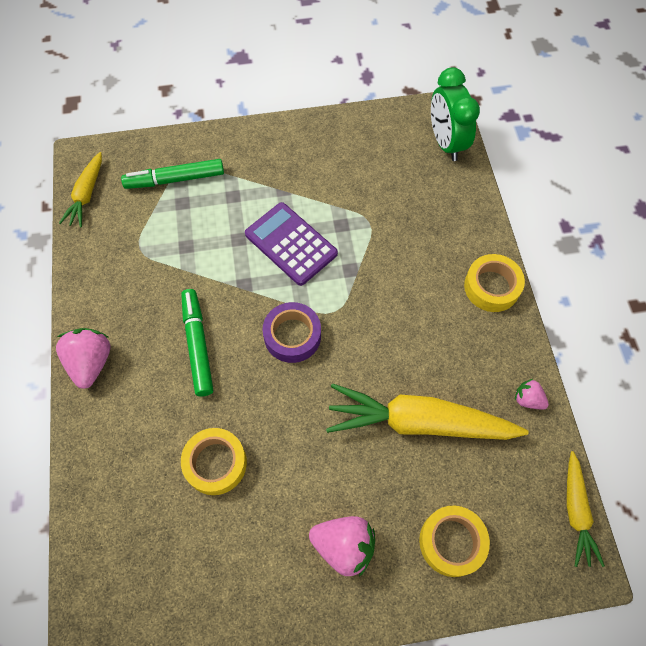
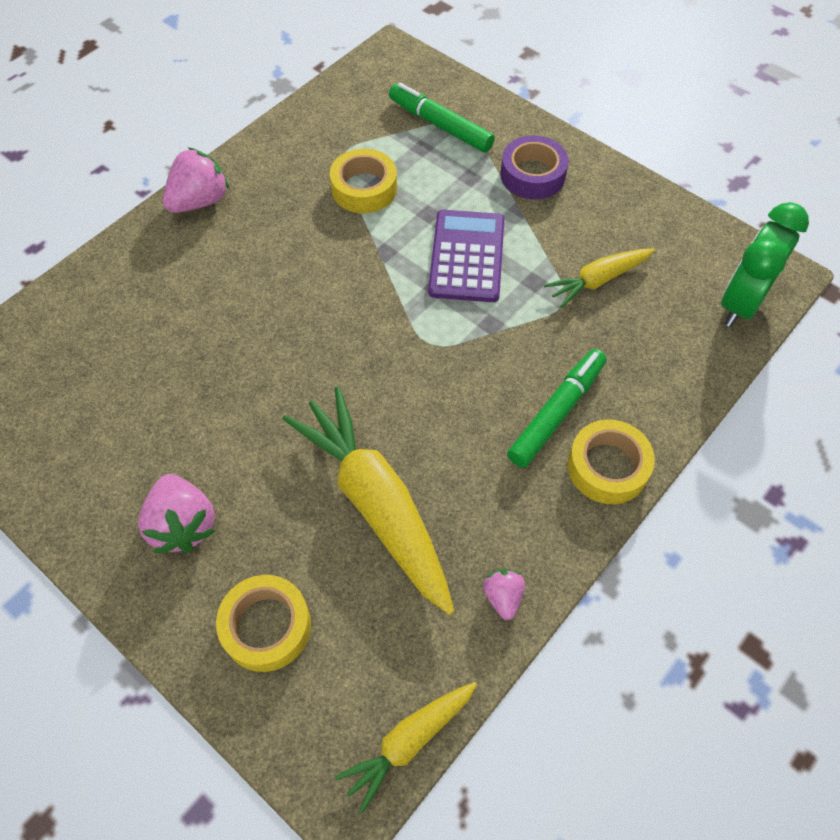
camera: 50 degrees right, 5 degrees down
(87, 194) = (358, 81): yellow carrot -> yellow carrot (598, 280)
(198, 345) = (288, 262): green marker -> green marker (556, 412)
(215, 463) = (182, 359): yellow tape -> yellow tape (364, 188)
(292, 336) = (368, 327): purple tape -> purple tape (532, 175)

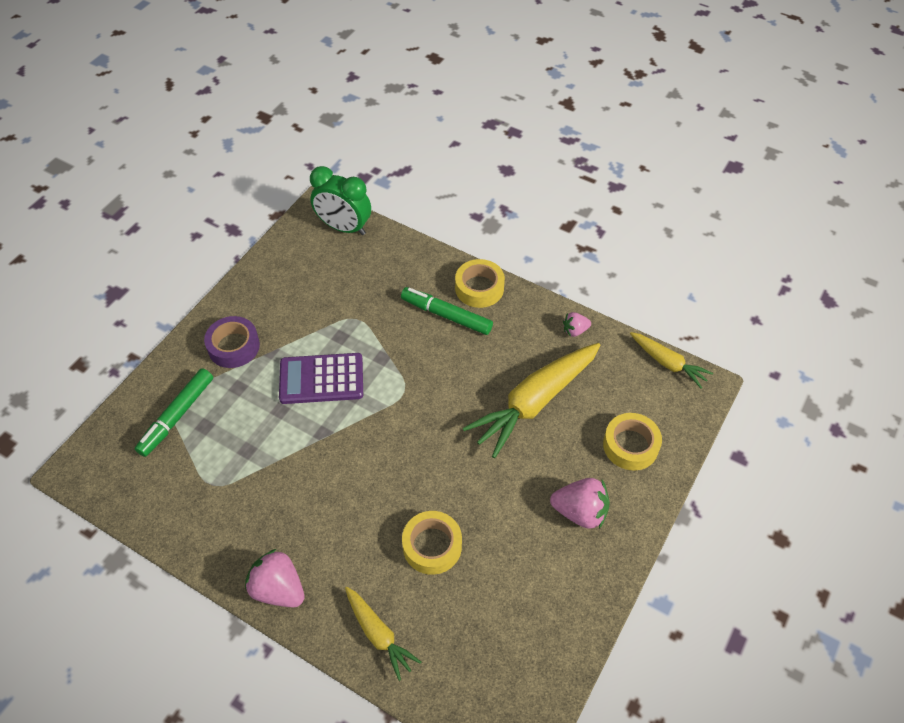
camera: 100 degrees left, 5 degrees down
(183, 525) = (580, 512): pink strawberry -> pink strawberry turned 45 degrees clockwise
(364, 188) = (255, 460): yellow tape -> yellow tape (432, 546)
(598, 280) = (334, 300): yellow carrot -> yellow carrot (378, 634)

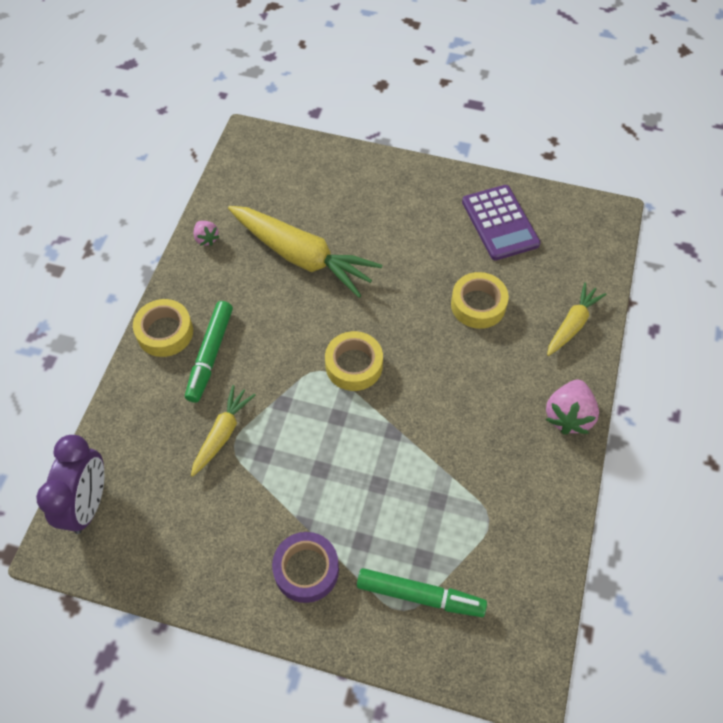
camera: 105 degrees left, 5 degrees up
(321, 379) = (327, 455): purple calculator -> purple calculator (500, 223)
(344, 227) = (88, 504): green clock -> purple clock
(580, 512) = (405, 206): pink strawberry -> none
(630, 445) = (328, 180): yellow tape -> yellow tape (354, 365)
(667, 363) = (229, 164): yellow carrot -> yellow carrot (222, 434)

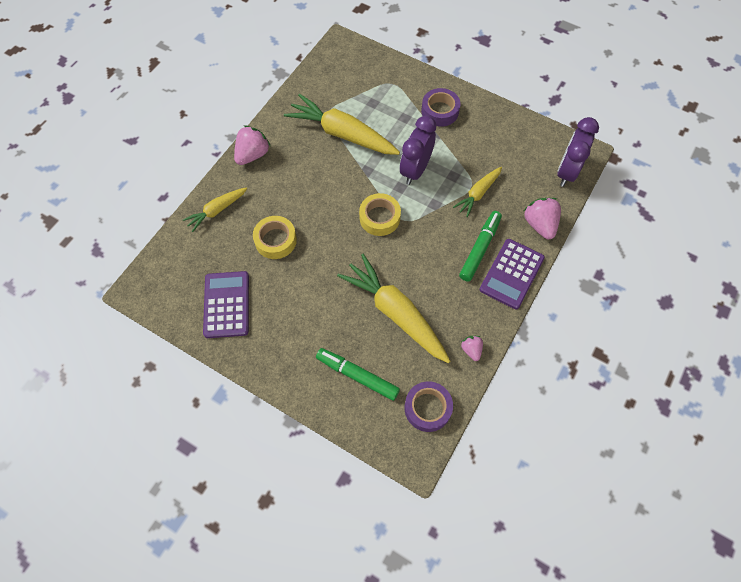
camera: 165 degrees left, 5 degrees up
(129, 408) = (539, 224): none -> pink strawberry
(165, 332) = (512, 274): yellow tape -> purple calculator
(245, 177) = (427, 408): none -> purple tape
(322, 450) = (415, 170): none -> purple clock
(420, 595) = (380, 87): green marker -> green marker (357, 376)
(450, 484) = (342, 134): none -> yellow carrot

